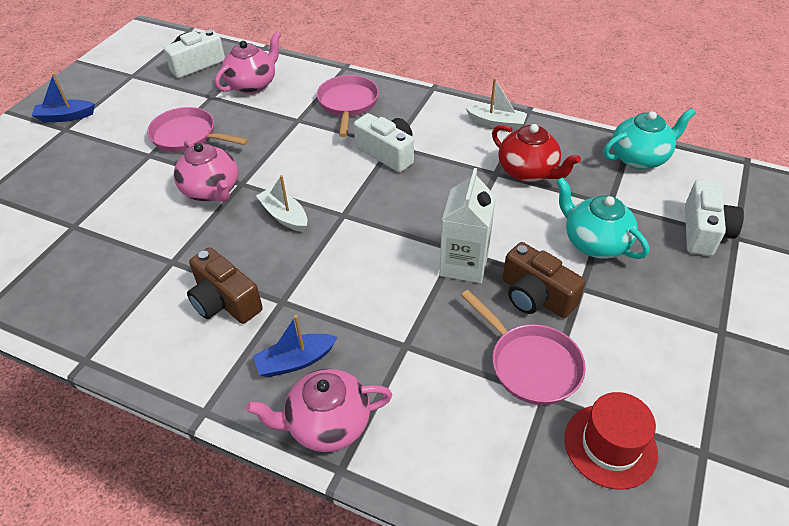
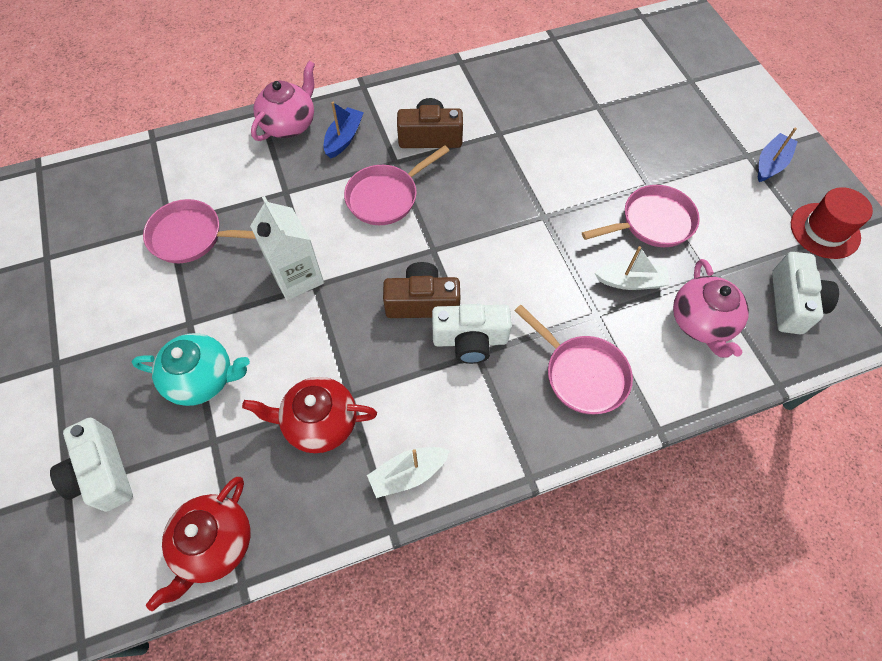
camera: 135 degrees right, 15 degrees up
(212, 190) = (555, 194): pink teapot -> none
(284, 216) = (474, 216): white boat -> white boat (630, 282)
(327, 276) = (386, 197): none -> pink pan
(535, 296) = (221, 289): brown camera -> brown camera (422, 302)
(610, 445) = (110, 222): red hat -> red hat (824, 231)
(639, 158) = (215, 544): turquoise teapot -> red teapot

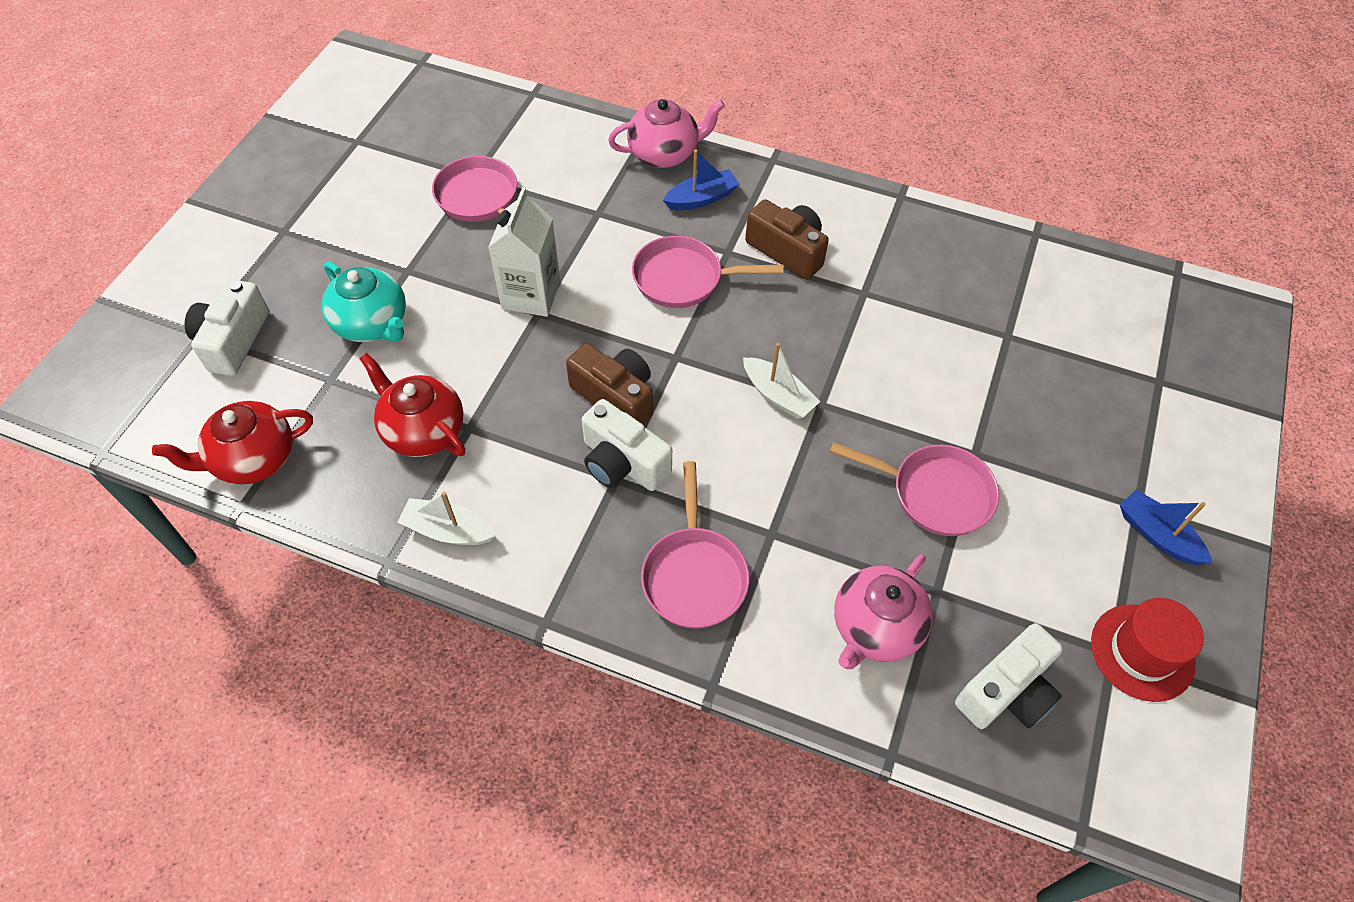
camera: 40 degrees right, 5 degrees down
(630, 282) = (843, 531): white boat -> white boat (778, 395)
(770, 164) = (1157, 535): blue boat -> blue boat turned 120 degrees counterclockwise

